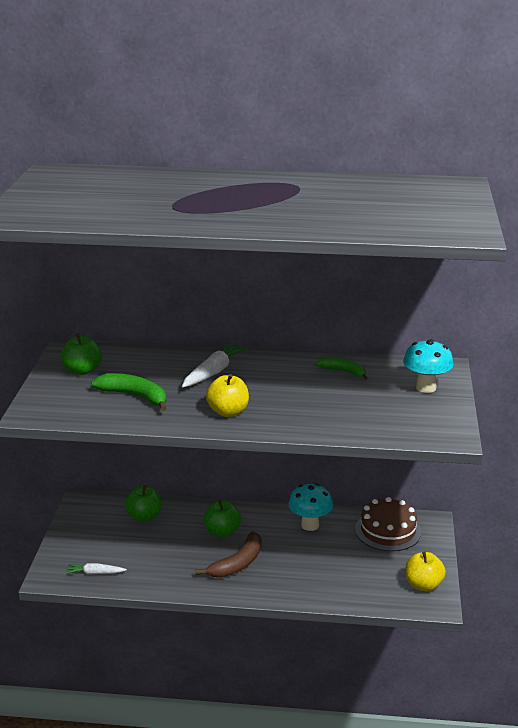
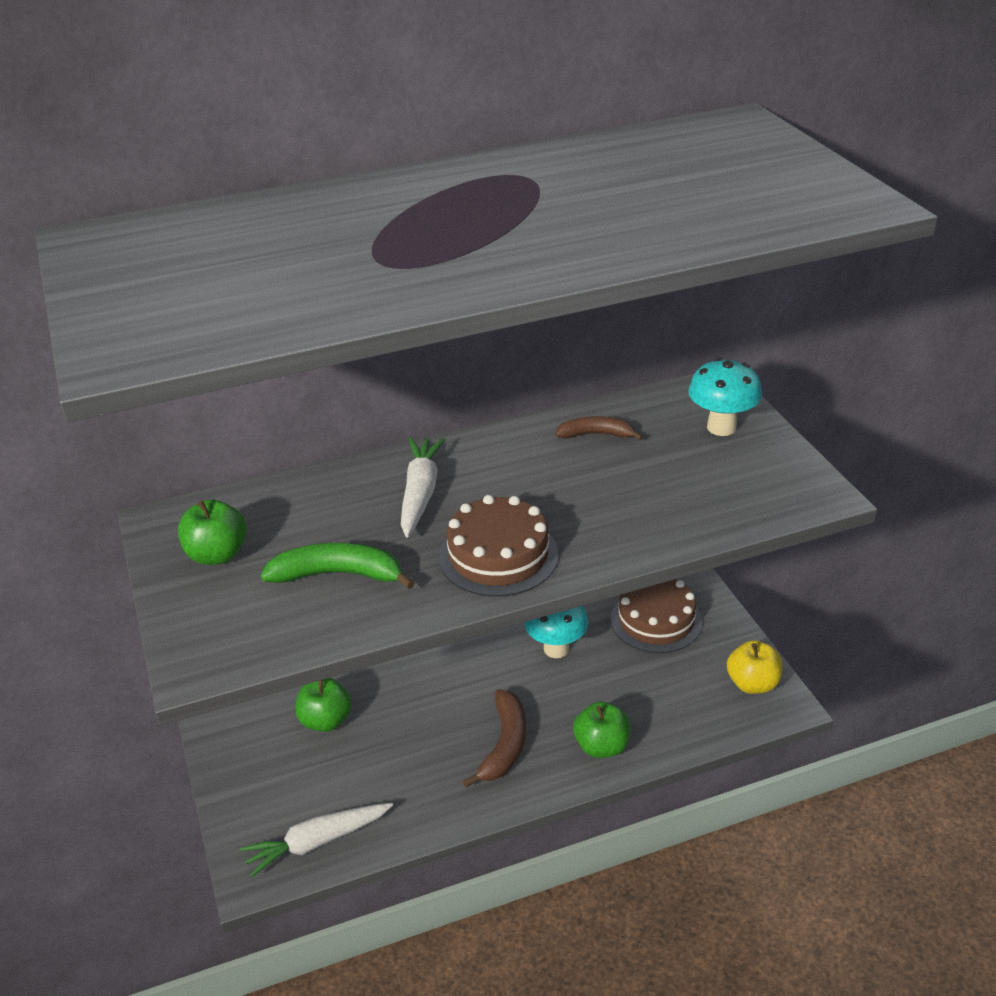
camera: 25 degrees left, 10 degrees up
(95, 573) = (317, 842): white carrot -> white carrot, size x1.66
(222, 532) = (450, 703): green apple -> green apple (601, 746)
(228, 412) = (498, 555): yellow apple -> brown cake
(343, 371) = (596, 434): green banana -> brown banana

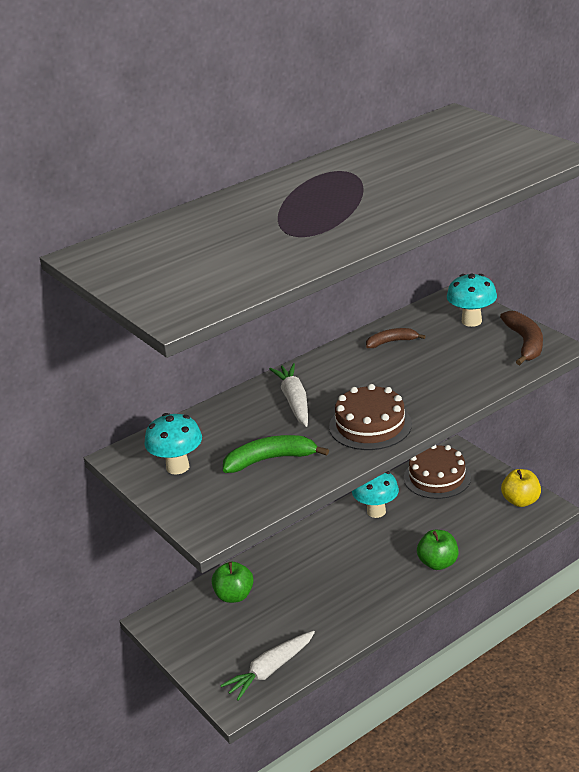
camera: 15 degrees left, 5 degrees down
(217, 555) = (177, 467): green apple -> turquoise mushroom
(504, 745) = (370, 578): brown banana -> brown banana (525, 343)

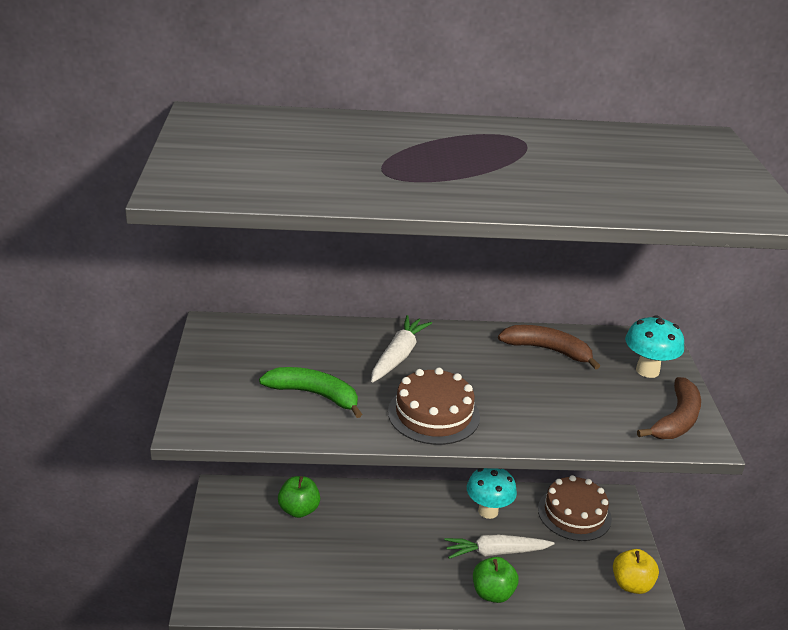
camera: 30 degrees right, 0 degrees up
(177, 467) = (239, 358): turquoise mushroom -> none
(270, 670) = (257, 592): white carrot -> white carrot (496, 552)
(391, 342) = (547, 350): brown banana -> brown banana, size x1.54

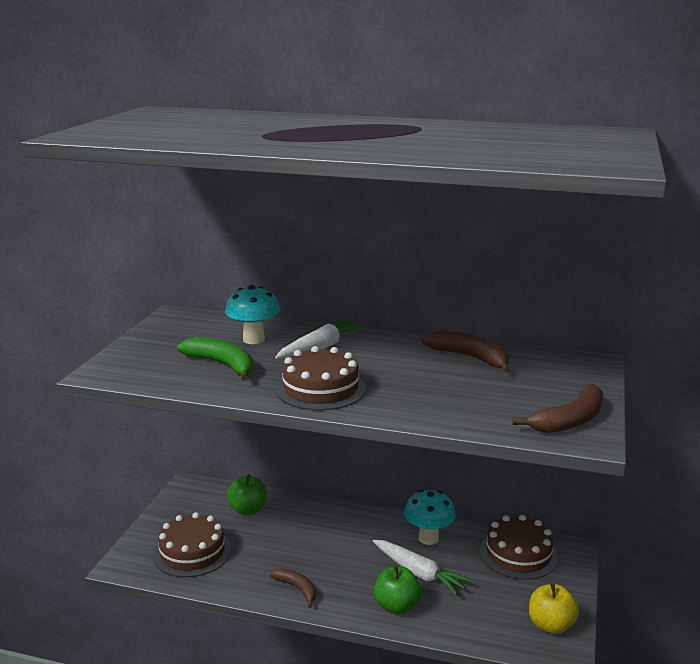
camera: 20 degrees right, 10 degrees down
(267, 572) = (192, 552): none -> brown cake
(392, 593) = (297, 588): none -> brown banana
(496, 552) = (418, 573): white carrot -> white carrot turned 150 degrees counterclockwise
(647, 370) = (566, 382): turquoise mushroom -> turquoise mushroom (253, 339)

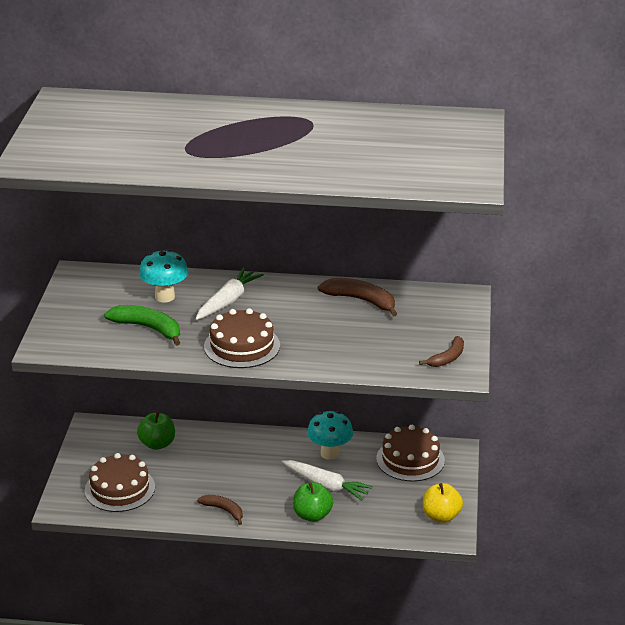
camera: 10 degrees left, 10 degrees up
(570, 420) = (447, 358): brown banana -> brown banana, size x0.65

